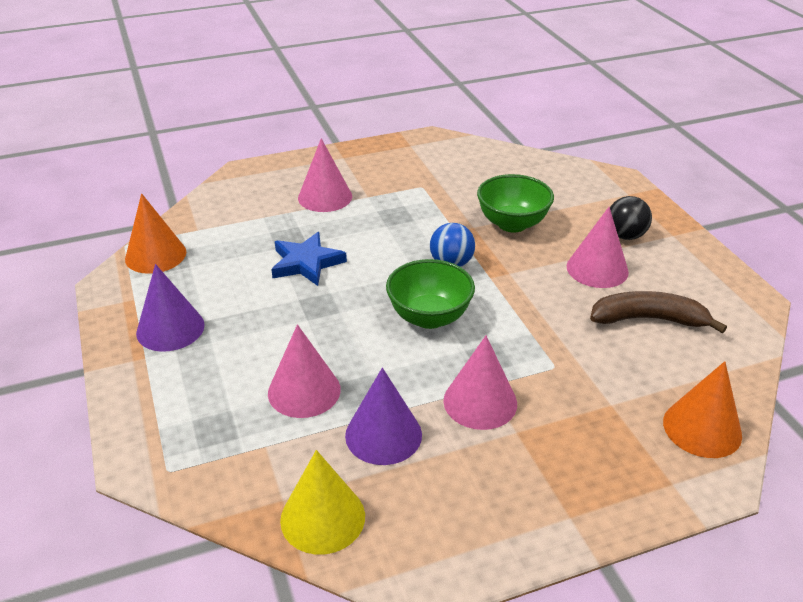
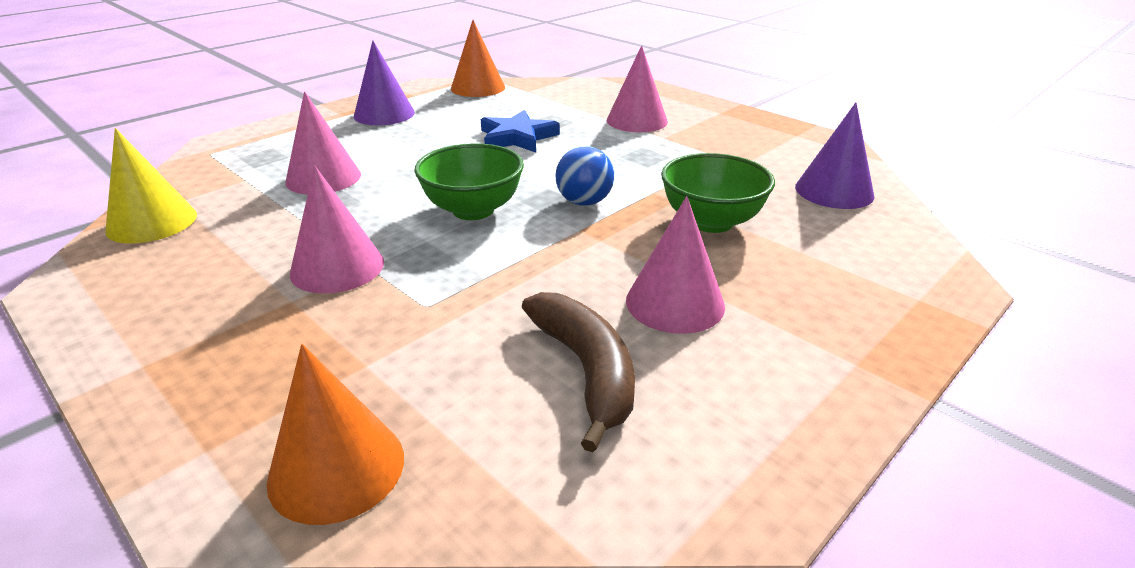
camera: 65 degrees right, 5 degrees down
(383, 435) = (269, 225): purple cone -> purple cone (834, 191)
(625, 236) = (792, 314): black ball -> none

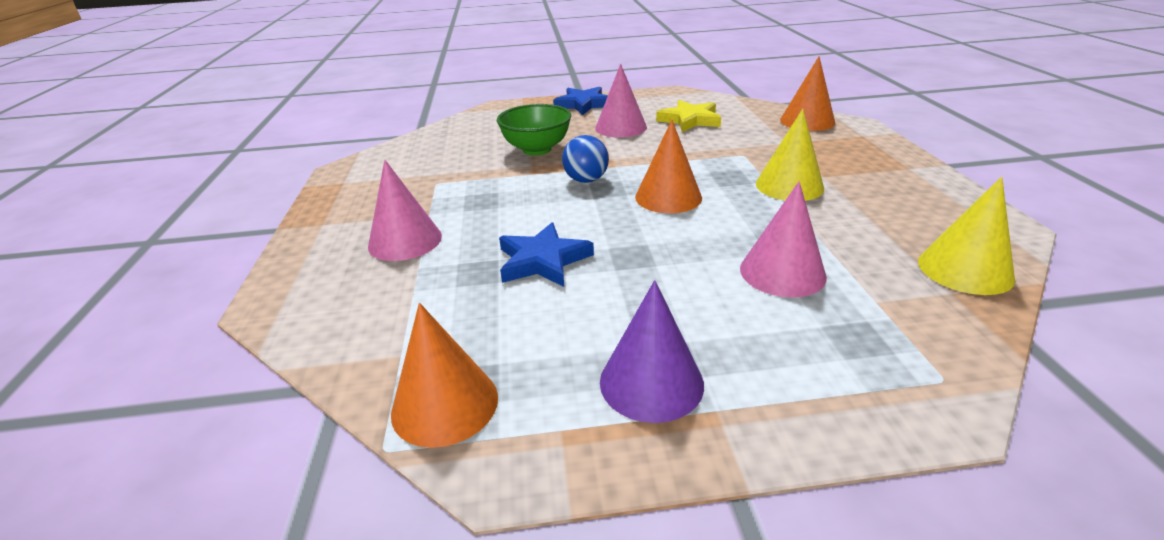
camera: 140 degrees left, 0 degrees up
(337, 267) = (789, 186): pink cone -> yellow cone
(473, 210) = (668, 197): green bowl -> orange cone
(586, 371) = (690, 120): brown banana -> yellow star
(834, 191) = (437, 144): purple cone -> none
(842, 347) = (583, 104): none -> blue star

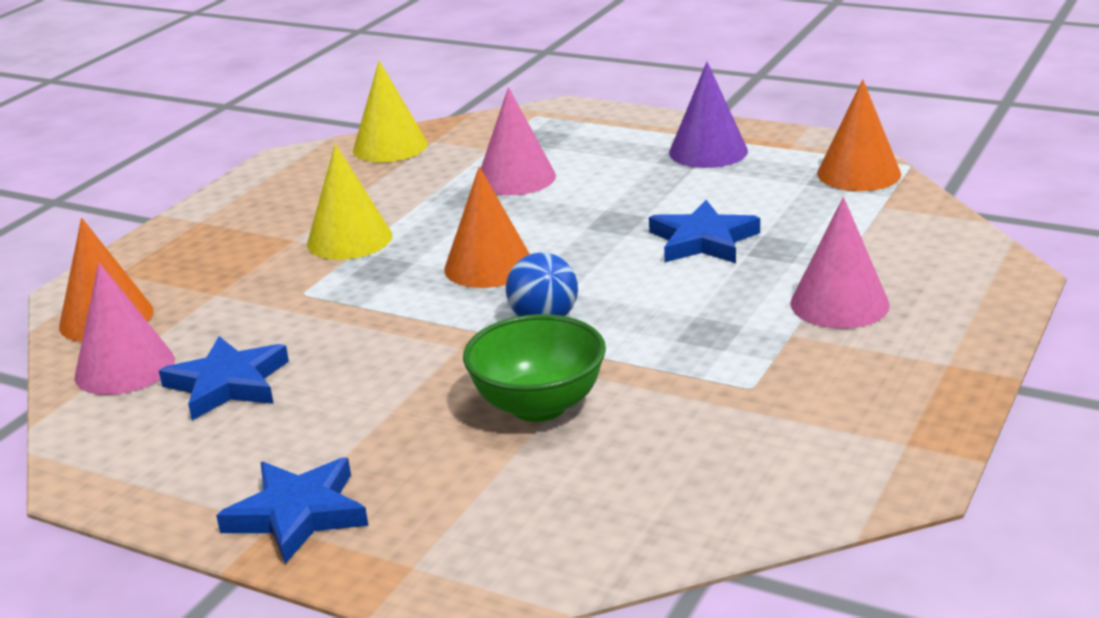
camera: 145 degrees left, 5 degrees down
(621, 127) = (348, 409): pink cone -> pink cone (124, 368)
(690, 120) = (227, 384): yellow star -> blue star

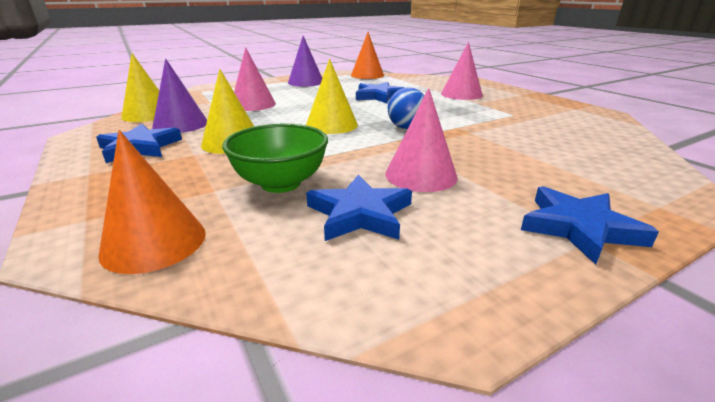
camera: 60 degrees left, 0 degrees up
(124, 368) = (263, 252): pink cone -> pink cone (421, 175)
(281, 205) = (140, 148): none -> blue star
(376, 183) = (180, 124): none -> purple cone
(489, 266) = (331, 125): orange cone -> yellow cone
(538, 406) = (493, 145): green bowl -> green bowl (280, 183)

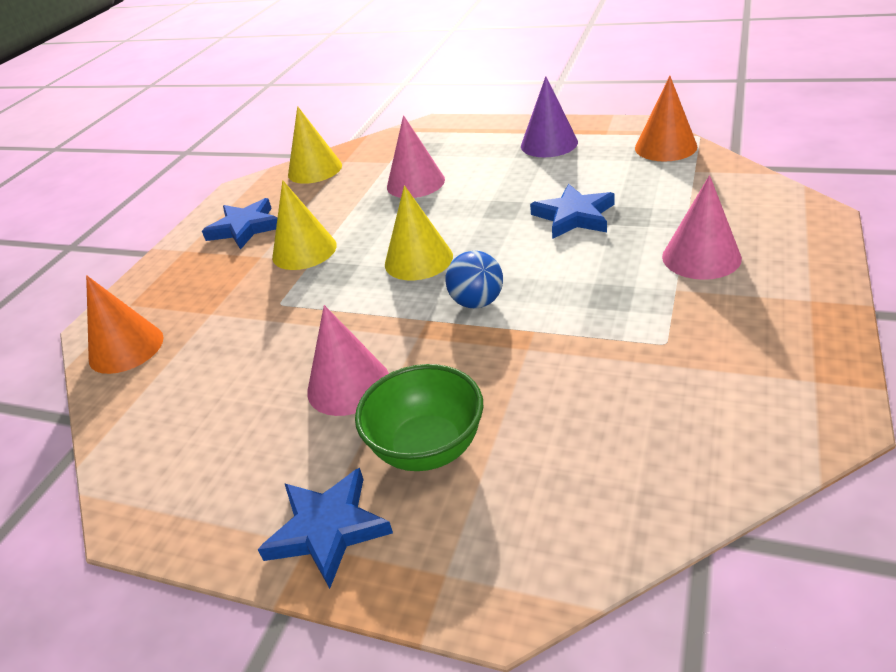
camera: 55 degrees right, 10 degrees up
(180, 124) = (312, 200): purple cone -> none
(280, 183) = (251, 330): green bowl -> green bowl (427, 448)
(360, 214) = (237, 399): blue star -> none

